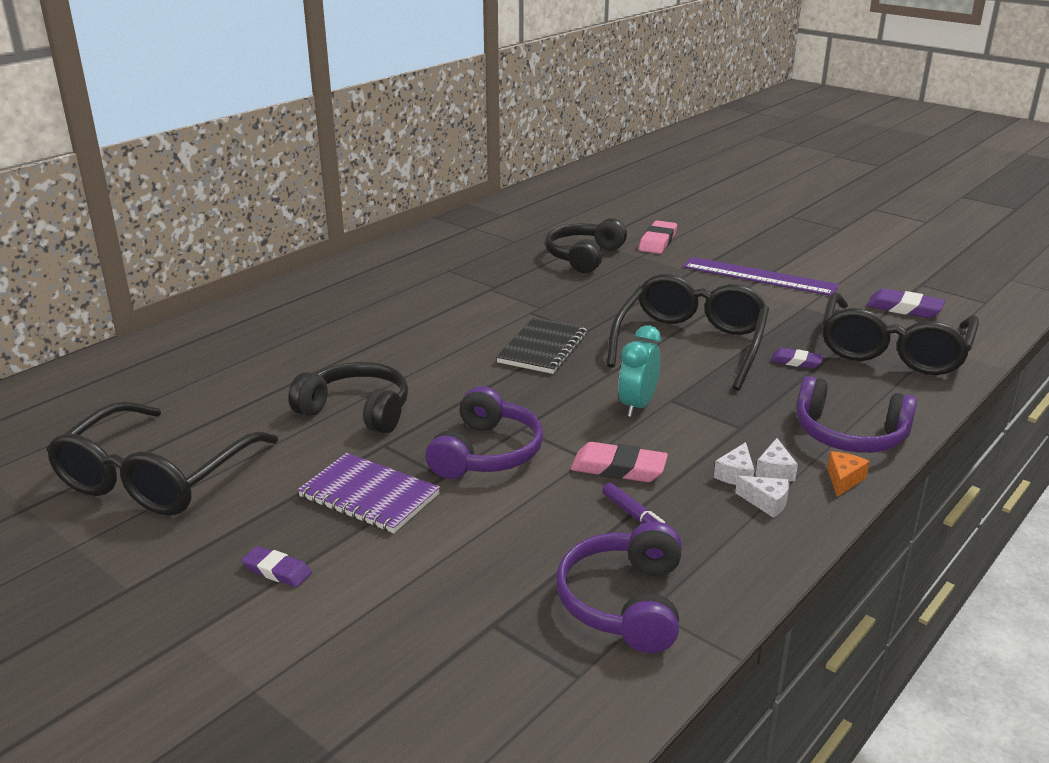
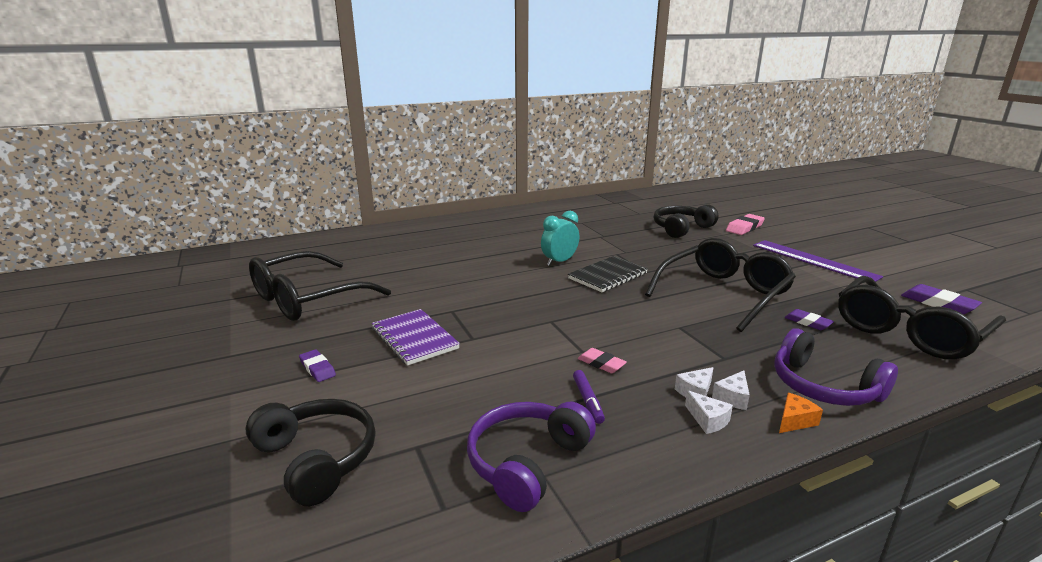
camera: 25 degrees right, 5 degrees down
(357, 410) = (454, 288): black headphones -> black headphones (317, 459)
(487, 453) = (514, 331): purple headphones -> none
(618, 468) = (601, 363): pink eraser -> pink eraser, size x0.63
(637, 406) = (649, 325): turquoise clock -> turquoise clock (559, 262)

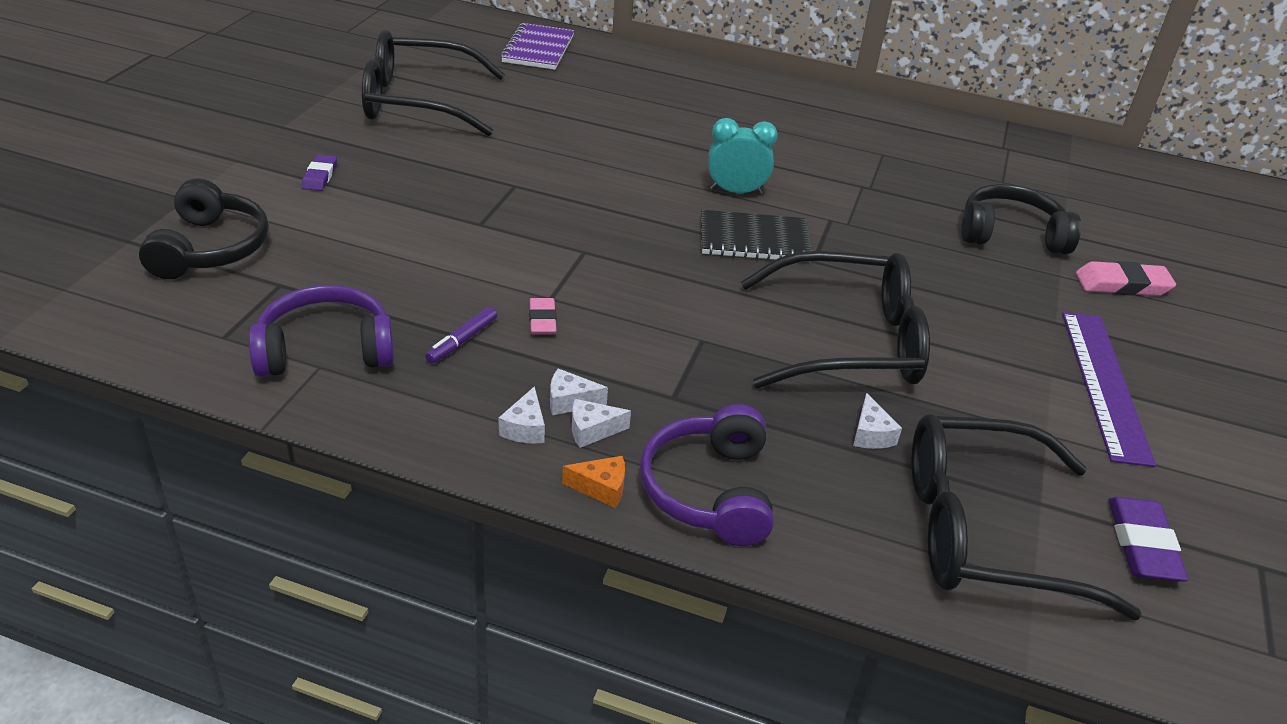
camera: 40 degrees right, 15 degrees up
(414, 338) = (434, 194): purple notebook -> purple notebook (538, 49)
(807, 322) = (871, 434): purple eraser -> white cheese

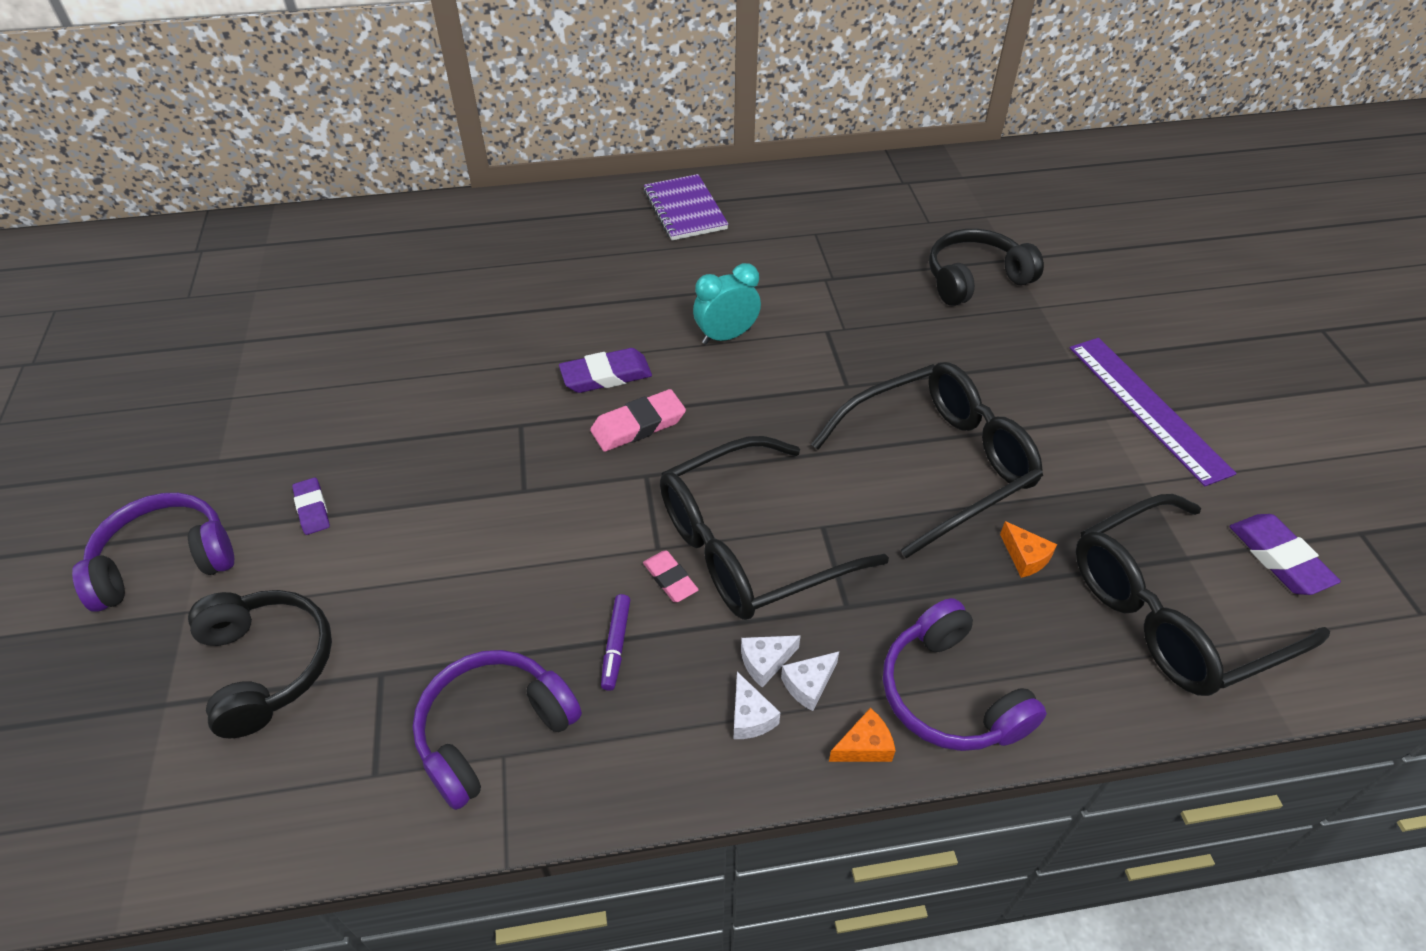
camera: 25 degrees left, 10 degrees up
(199, 167) = (165, 561): none -> purple headphones
(416, 101) = (339, 361): black glasses -> black glasses (747, 546)
(538, 49) = (413, 237): purple notebook -> purple notebook (685, 210)
(610, 180) = (606, 375): none -> purple eraser
(754, 240) = (782, 386): black notebook -> none
(871, 434) = (1025, 557): white cheese -> orange cheese
(1122, 284) = (1089, 294): pink eraser -> pink eraser (638, 425)

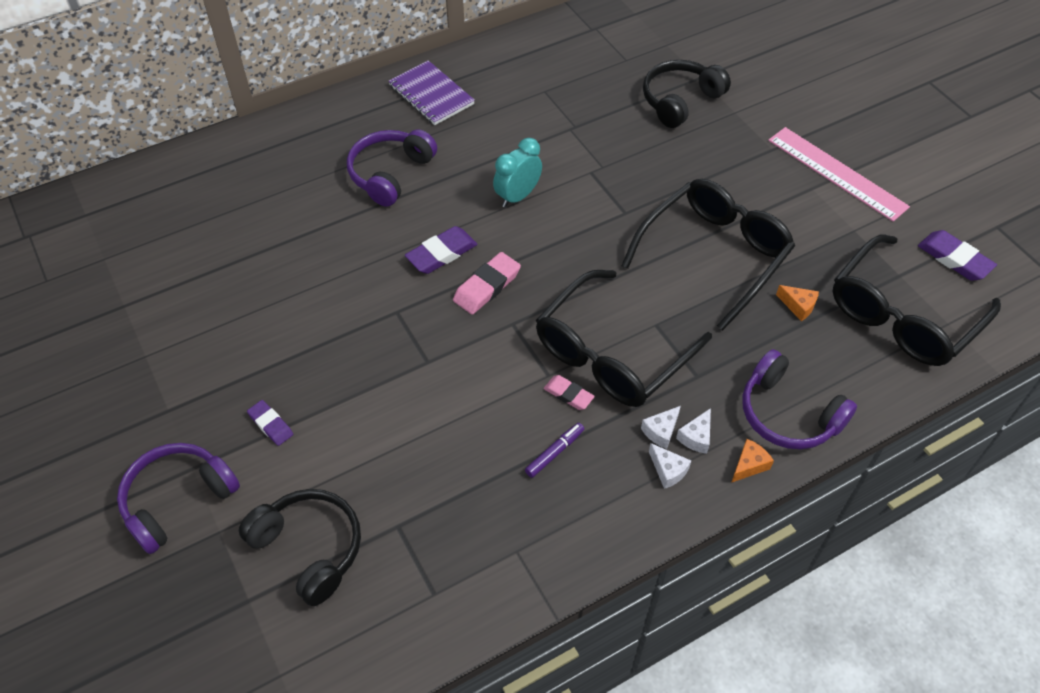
camera: 20 degrees left, 5 degrees up
(493, 730) = (500, 537): purple headphones -> purple headphones (390, 174)
(616, 645) = (554, 452): purple marker -> purple marker turned 120 degrees counterclockwise
(1147, 408) = (837, 173): purple ruler -> pink ruler

